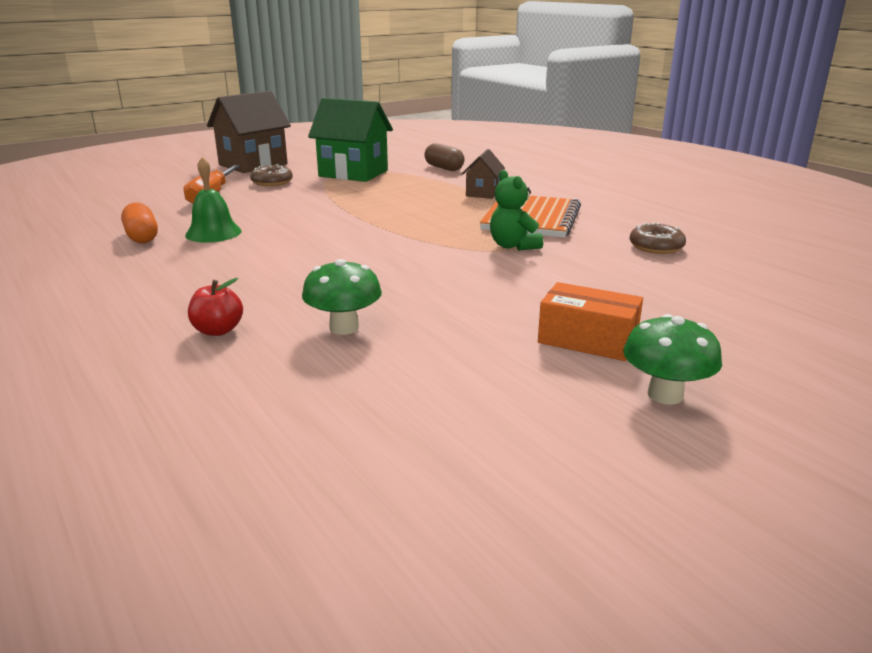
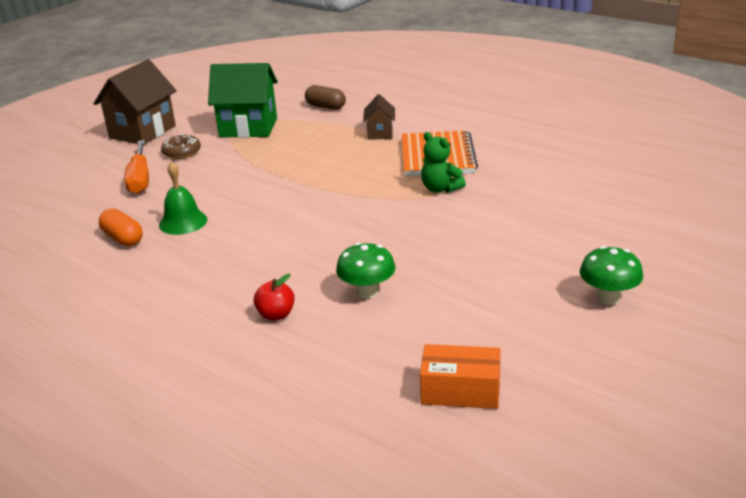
camera: 15 degrees left, 5 degrees up
(587, 340) = (540, 266): orange box -> orange box (460, 391)
(656, 247) = (547, 169): brown donut -> none

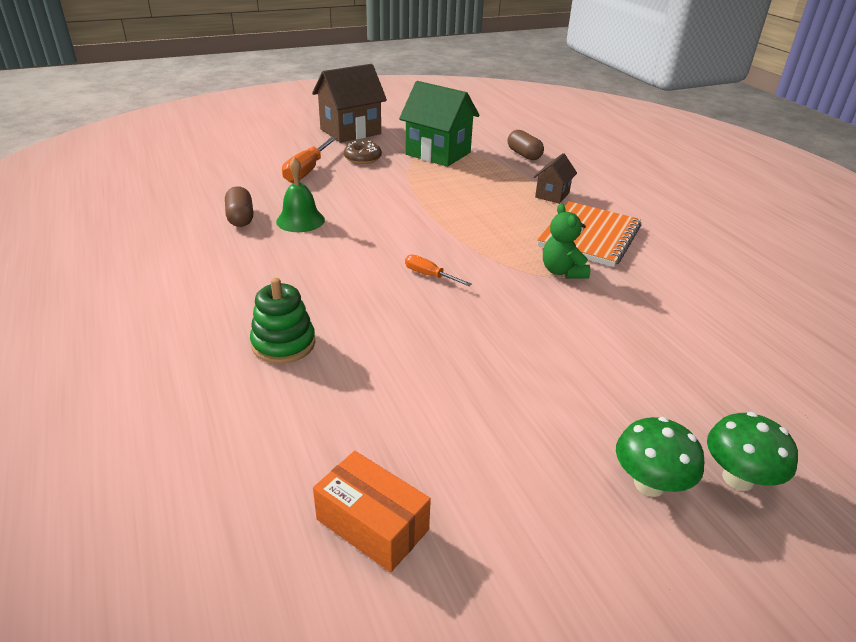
camera: 25 degrees right, 5 degrees up
(123, 238) = (240, 218): orange capsule -> brown capsule
(276, 315) = (283, 344): red apple -> green stacking toy
(341, 226) = (429, 275): none -> orange screwdriver
(367, 292) = (388, 356): green mushroom -> green mushroom (738, 478)

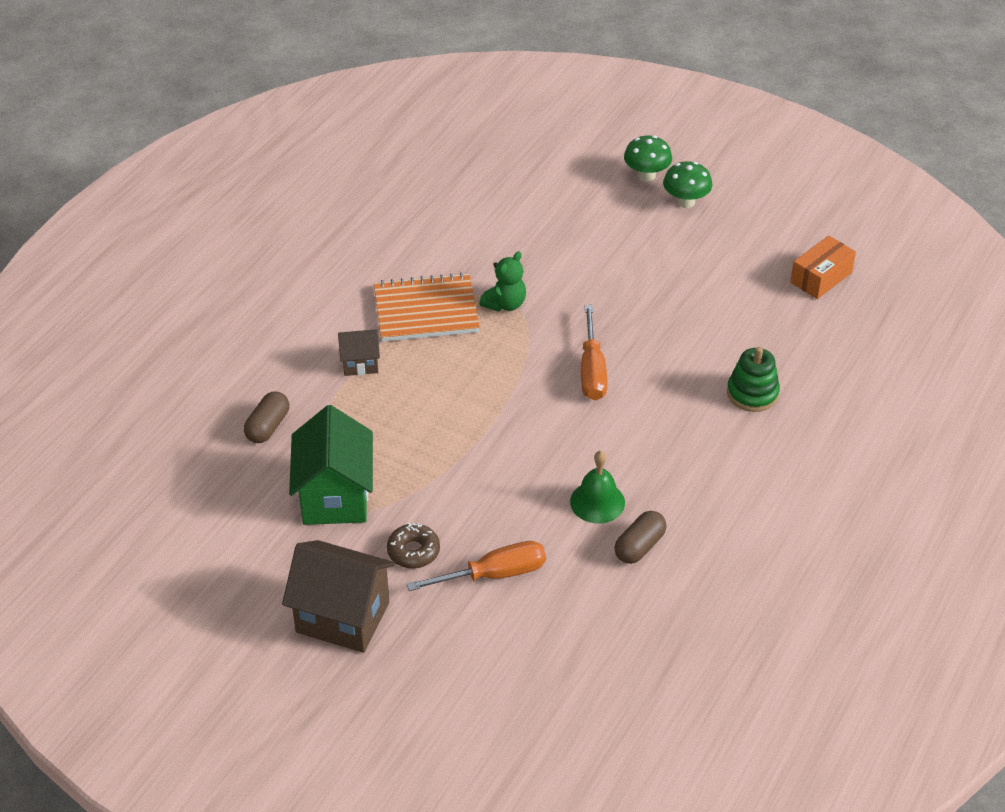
camera: 125 degrees left, 10 degrees up
(372, 524) = (821, 277): orange box -> orange box turned 45 degrees clockwise
(429, 275) = (592, 370): orange screwdriver -> orange screwdriver, size x1.78

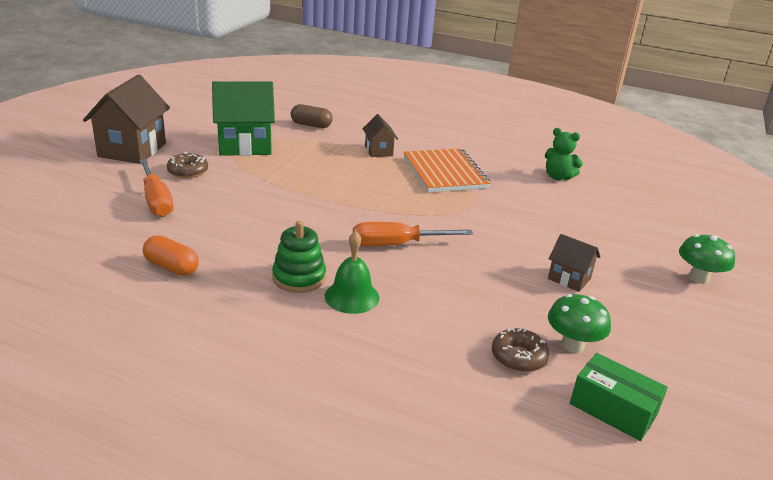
camera: 80 degrees right, 15 degrees down
(505, 304) = (467, 204): green teddy bear -> green teddy bear (558, 177)
(597, 502) = (230, 246): green bell -> green bell (352, 296)
(639, 546) = (172, 267): brown capsule -> orange capsule
(650, 259) = (569, 279): none -> brown house
(686, 202) = (676, 303): green mushroom -> green mushroom (572, 345)
(752, 393) = (386, 343): green stacking toy -> green stacking toy (299, 277)
(765, 316) = (518, 357): none -> brown donut
(821, 277) = (613, 409): orange box -> green box

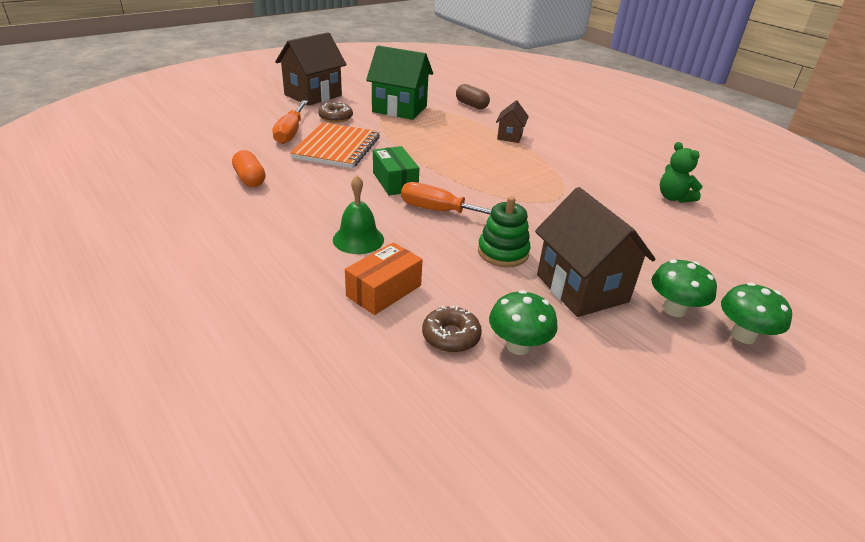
camera: 30 degrees right, 5 degrees up
(299, 277) = (332, 213): green stacking toy -> green stacking toy (503, 252)
(426, 337) = (384, 290): none -> orange box
(445, 173) = (554, 167): orange notebook -> orange notebook (337, 148)
(569, 279) = (582, 288): brown house -> brown house, size x1.92
(613, 409) = (495, 418): green box -> green box (395, 181)
(642, 273) = (674, 309): none -> green mushroom

